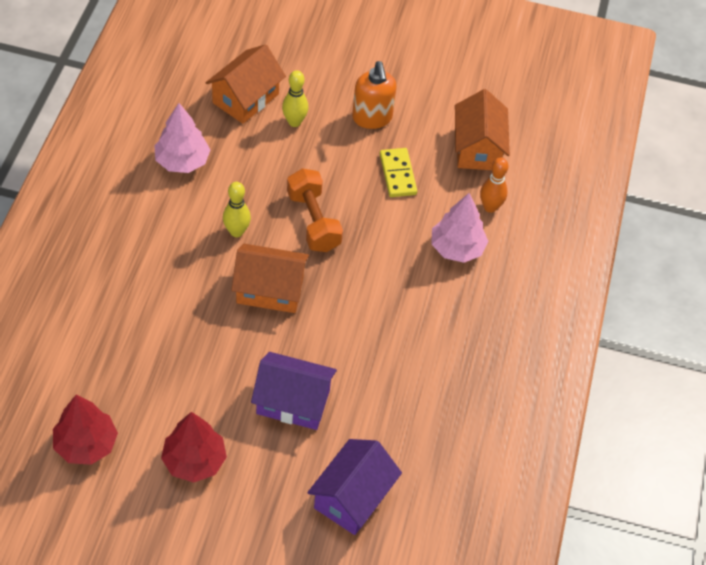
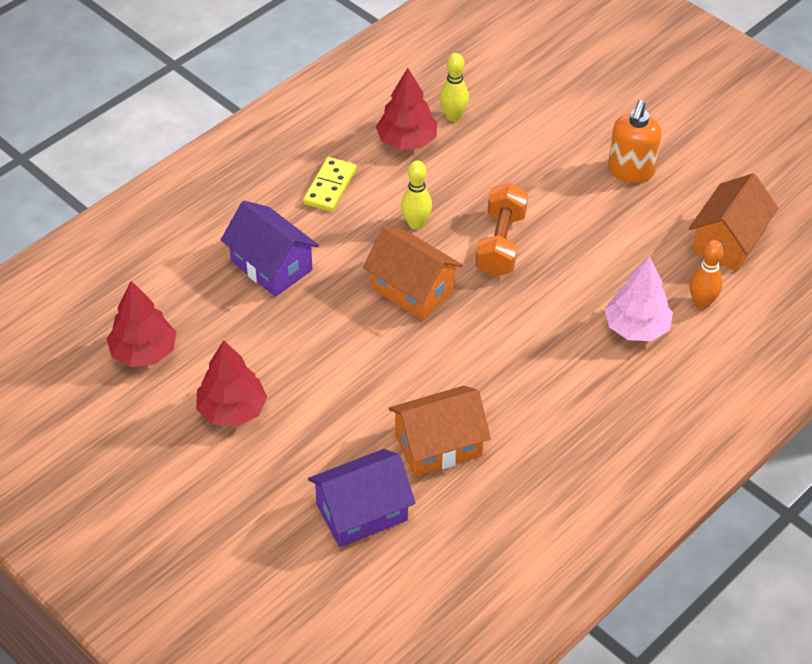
camera: 35 degrees right, 5 degrees down
(182, 161) = (407, 141): pink tree -> red tree
(245, 98) = (510, 106): orange house -> orange house (438, 445)
(293, 402) = (364, 399): purple house -> purple house (271, 265)
(294, 122) = (545, 146): yellow bowling pin -> yellow bowling pin (453, 116)
(398, 174) = (621, 234): yellow domino -> yellow domino (330, 187)

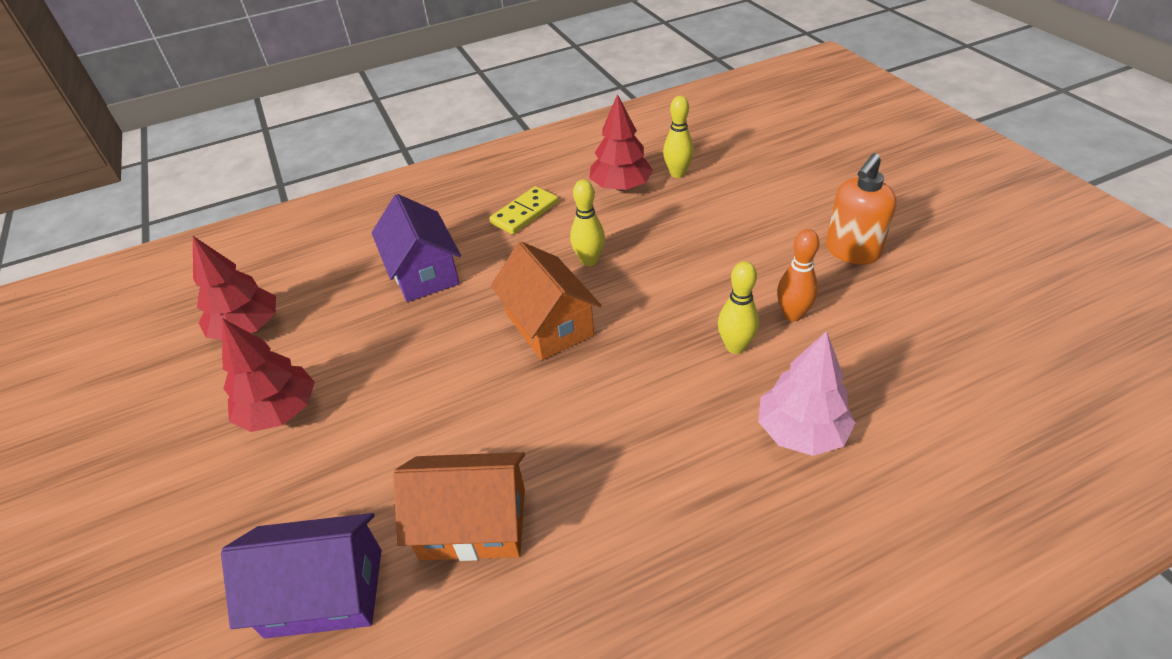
camera: 25 degrees right, 5 degrees down
(500, 244) = (670, 297): orange dumbbell -> none
(568, 275) = (735, 346): none -> yellow bowling pin
(701, 303) = (903, 420): orange bowling pin -> orange bowling pin (792, 314)
(728, 241) = (959, 350): orange house -> none

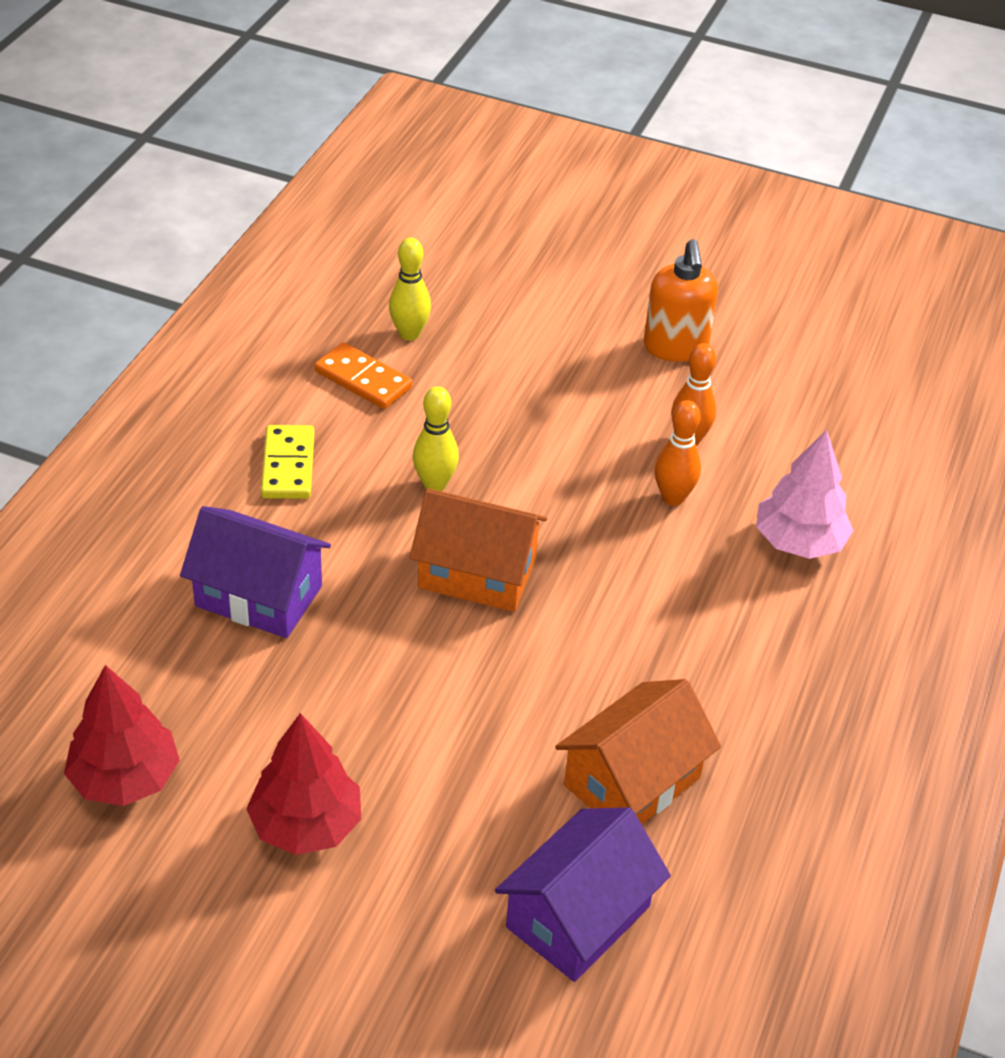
camera: 50 degrees left, 0 degrees up
(621, 187) = (363, 379): red tree -> orange domino
(735, 346) = (673, 498): yellow bowling pin -> orange bowling pin

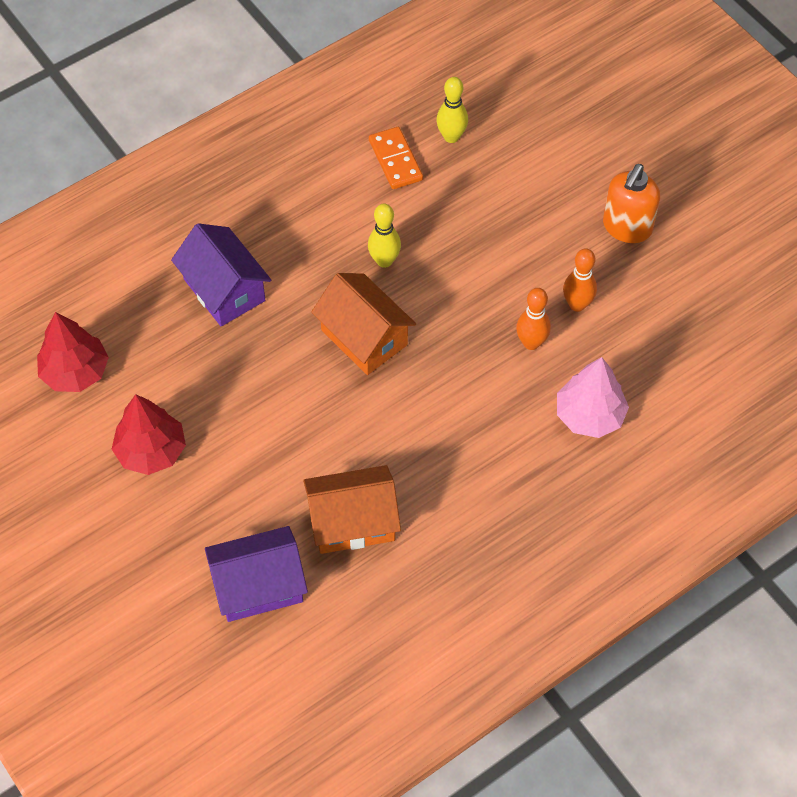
camera: 35 degrees right, 15 degrees up
(288, 466) = (304, 205): yellow domino -> none

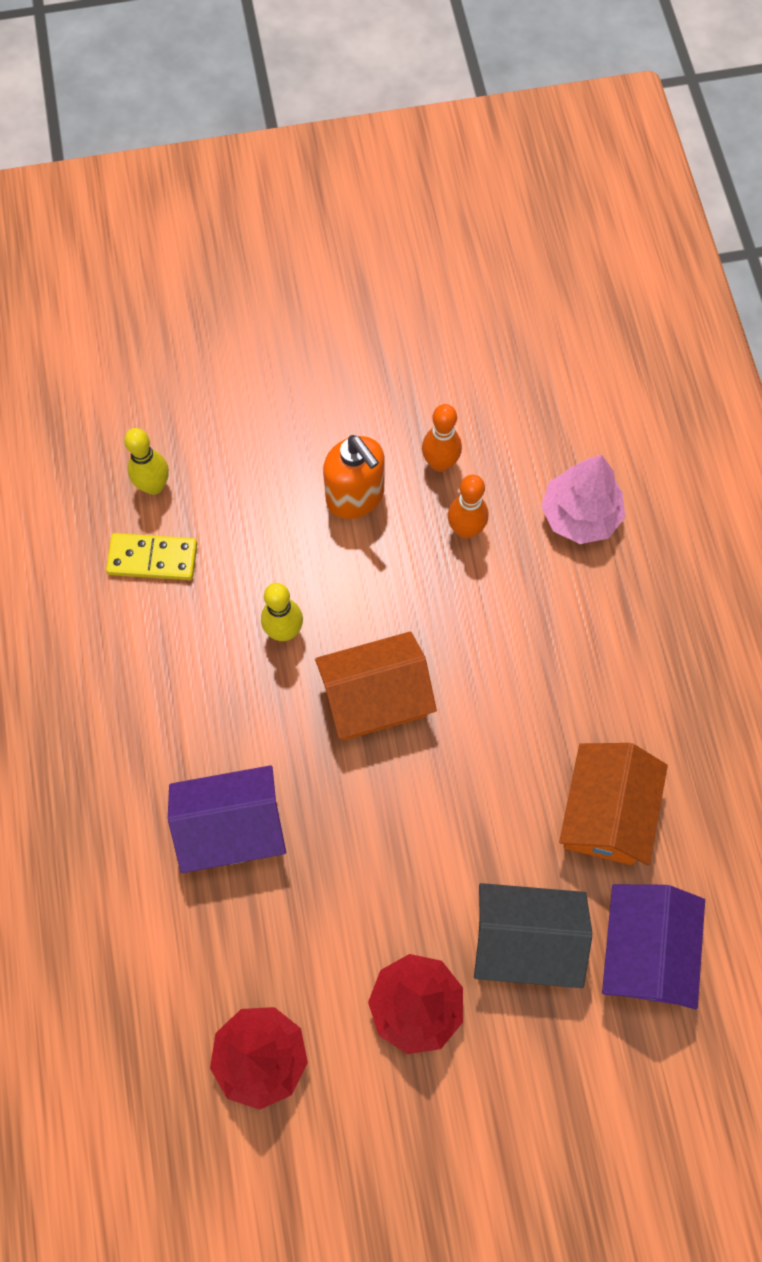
camera: 65 degrees left, 10 degrees up
(229, 503) = (525, 940): none -> black house
(395, 160) = (153, 558): orange domino -> yellow domino
(627, 227) = (368, 371): orange soap dispenser -> orange soap dispenser (355, 497)

